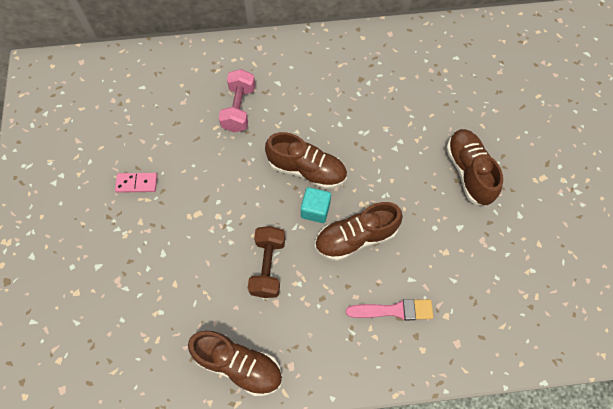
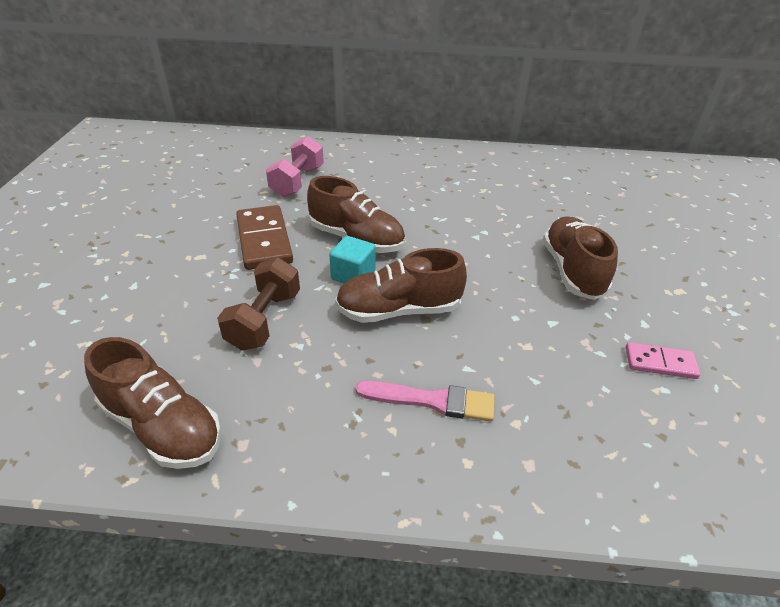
camera: 10 degrees right, 25 degrees down
(137, 183) = (144, 221): pink domino -> pink domino (660, 363)
(238, 186) = (264, 240): none -> brown domino

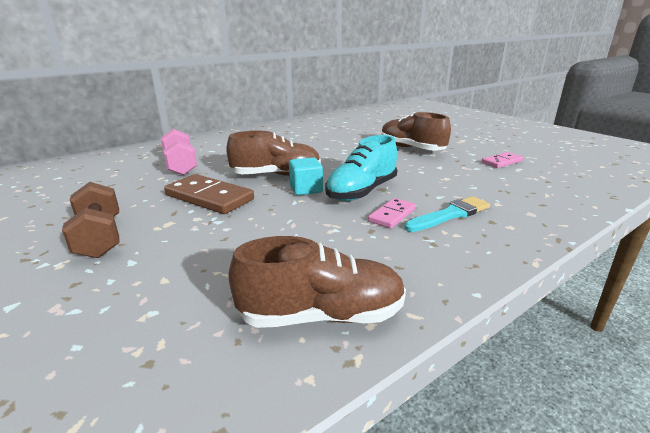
camera: 40 degrees left, 15 degrees down
(264, 320) = (287, 230): brown dumbbell -> brown dumbbell (100, 238)
(375, 362) = (392, 215): none -> pink domino
(399, 310) = (362, 191): brown shoe -> turquoise shoe
(432, 401) = (450, 215): pink brush -> turquoise brush

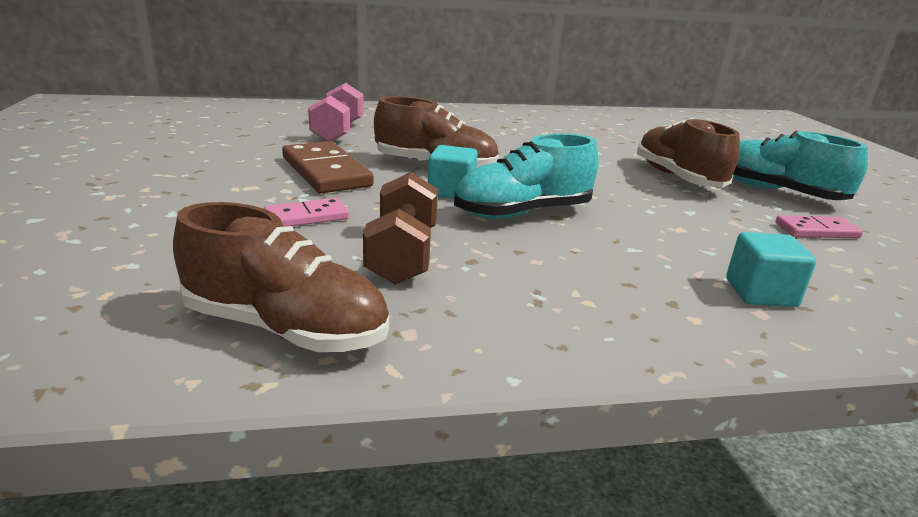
camera: 25 degrees right, 0 degrees up
(100, 238) = (172, 182): brown dumbbell -> brown dumbbell (402, 255)
(392, 215) = (526, 251): pink domino -> pink domino (307, 217)
(450, 215) = (615, 275): turquoise brush -> none
(462, 145) = (776, 192): none -> turquoise shoe
(519, 203) = (760, 293): none -> turquoise cube

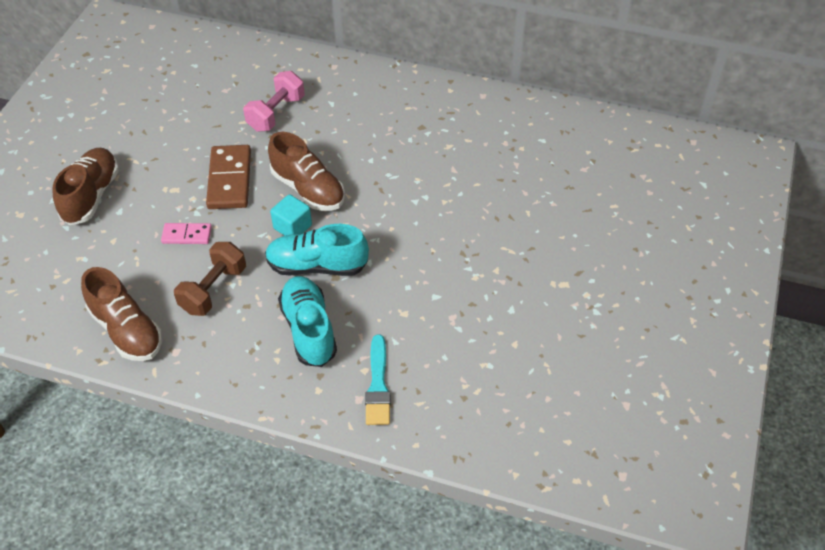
camera: 30 degrees right, 25 degrees up
(678, 178) = (481, 250): brown shoe -> brown shoe (91, 196)
(760, 293) = (378, 385): turquoise cube -> turquoise brush
(776, 192) = (539, 291): turquoise shoe -> turquoise shoe (309, 330)
(816, 230) = (500, 344): pink domino -> none

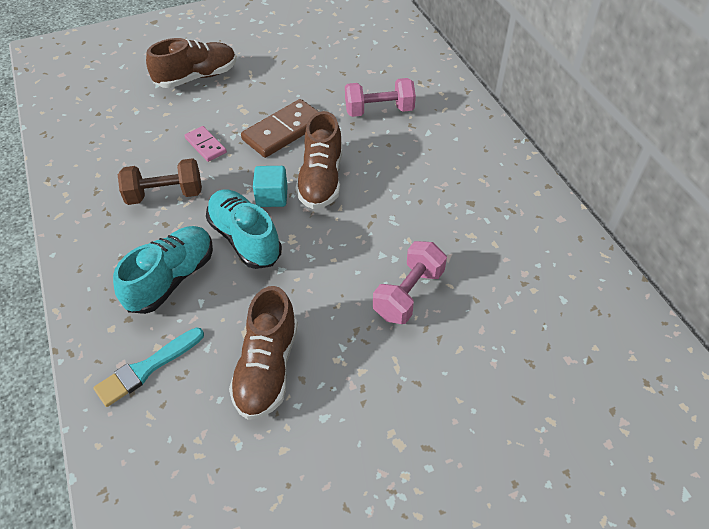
camera: 50 degrees right, 0 degrees up
(127, 330) = (86, 175): brown shoe -> brown shoe (267, 368)
(462, 208) = (408, 294): none -> pink dumbbell

